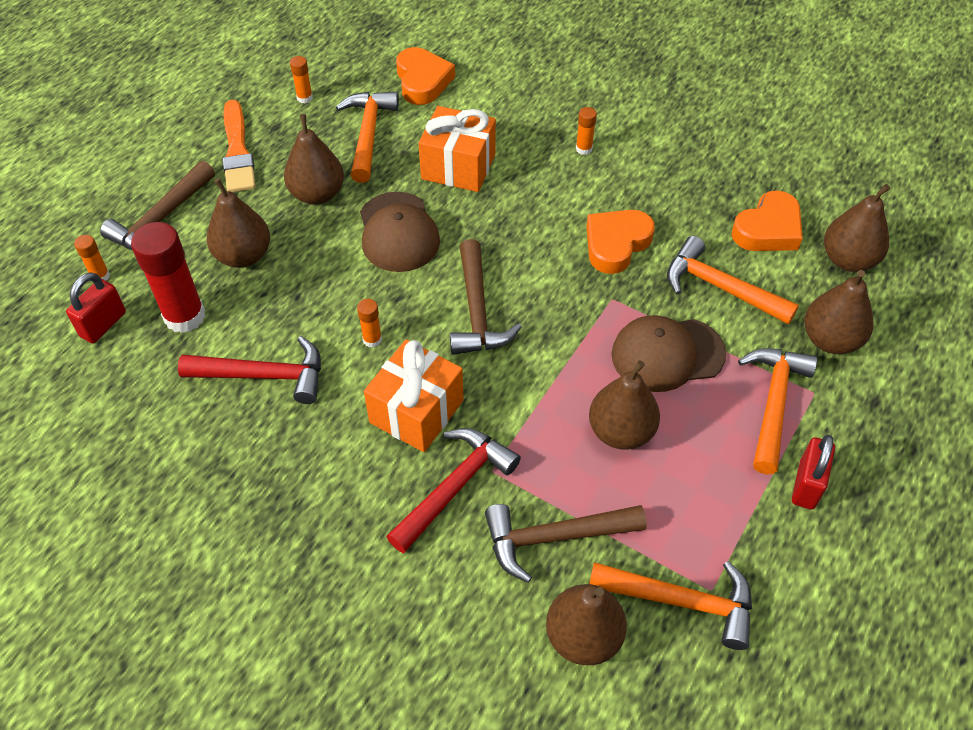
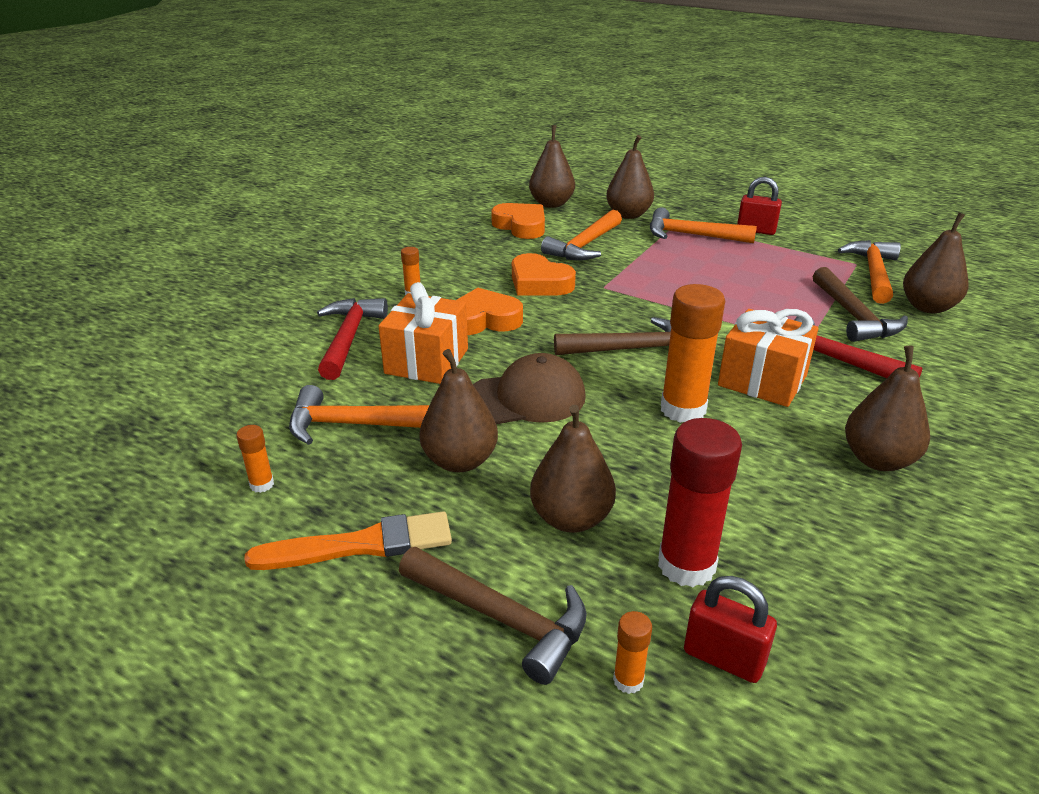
camera: 90 degrees left, 20 degrees down
(264, 376) = (757, 483): red hammer -> red hammer (349, 338)
(372, 339) = (683, 409): orange glue stick -> orange glue stick, size x2.17
(422, 81) = (268, 387): orange heart -> orange heart (483, 320)
(621, 432) = (741, 288): brown pear -> brown pear (878, 459)
(667, 354) = (658, 268): brown cap -> none

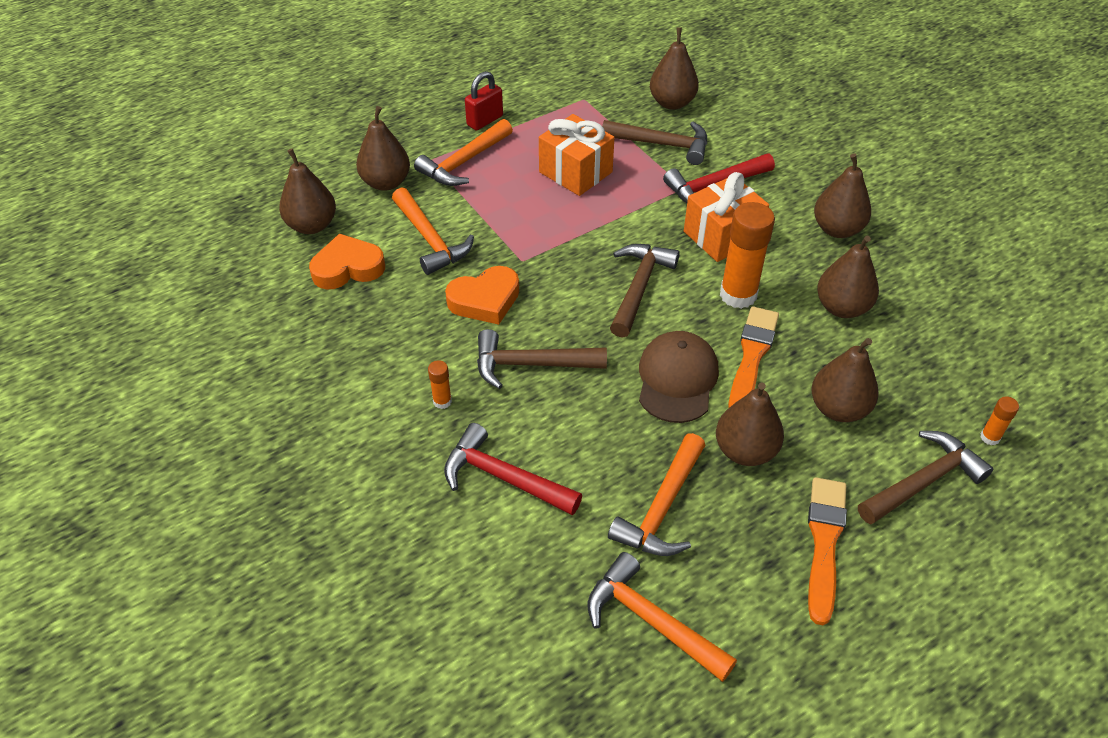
camera: 65 degrees left, 15 degrees up
(262, 484) = (721, 597): orange glue stick -> none
(427, 361) = (582, 428): orange gift -> orange gift (575, 172)
(483, 320) = (531, 364): orange heart -> brown hammer
(598, 437) = (752, 357): none -> orange brush
(686, 565) = (904, 369): red glue stick -> none
(723, 658) = (984, 387): red padlock -> none
(742, 489) = (842, 307): none -> brown pear
(873, 273) = (605, 99): orange hammer -> orange hammer (651, 621)

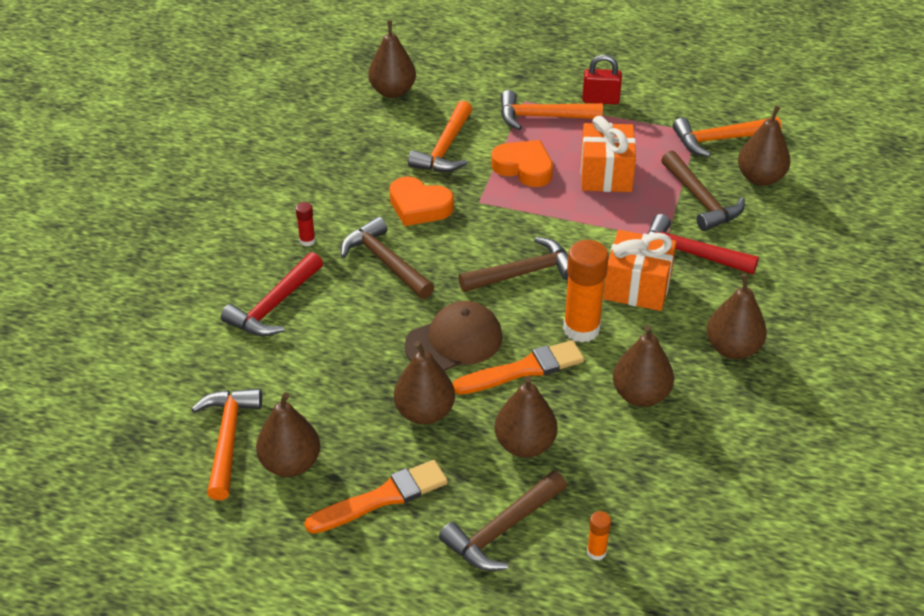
camera: 50 degrees right, 5 degrees down
(348, 268) = (374, 130): orange heart -> orange heart (524, 168)
(386, 182) = (474, 96): brown pear -> brown pear (290, 464)
(442, 401) = (307, 241): orange glue stick -> red glue stick
(504, 477) = (274, 305): red hammer -> red hammer turned 135 degrees counterclockwise
(662, 508) = (327, 395): orange hammer -> orange hammer (720, 139)
(923, 482) = (502, 529): brown hammer -> brown hammer turned 120 degrees clockwise

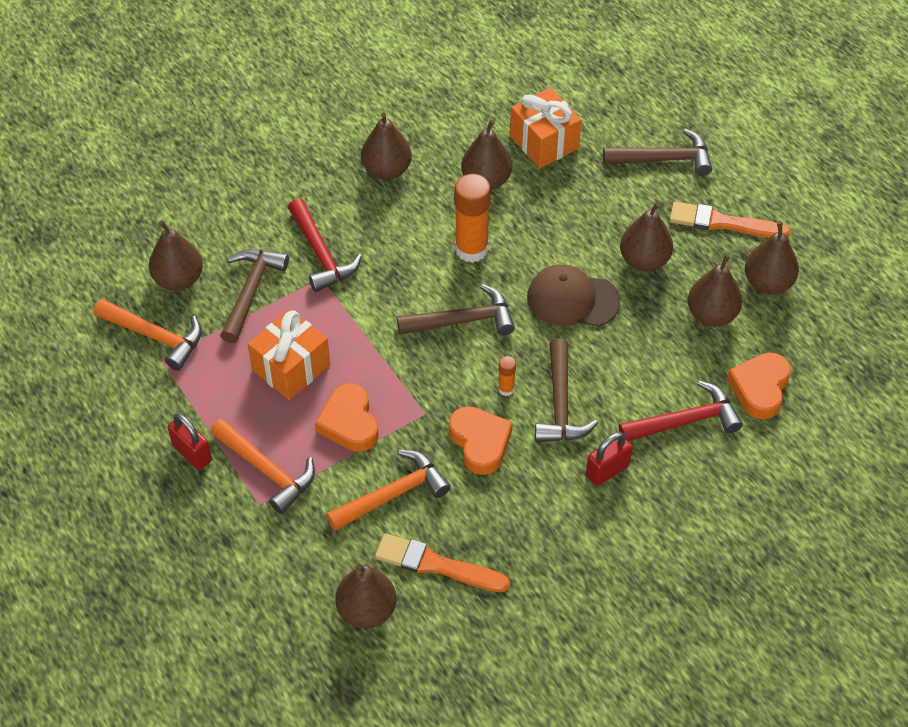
camera: 140 degrees left, 10 degrees up
(228, 439) = (800, 328): orange hammer -> none
(229, 366) = (760, 388): none -> orange heart
(307, 241) = (607, 470): red glue stick -> red padlock
(523, 273) = (462, 321): brown hammer -> brown hammer turned 150 degrees clockwise
(523, 369) = (545, 247): orange brush -> orange brush (436, 565)
(525, 444) = (597, 198): brown pear -> brown pear (711, 315)
(596, 552) = (619, 115): orange glue stick -> orange glue stick (506, 389)
(637, 287) = (393, 254): orange gift -> orange gift (544, 142)

